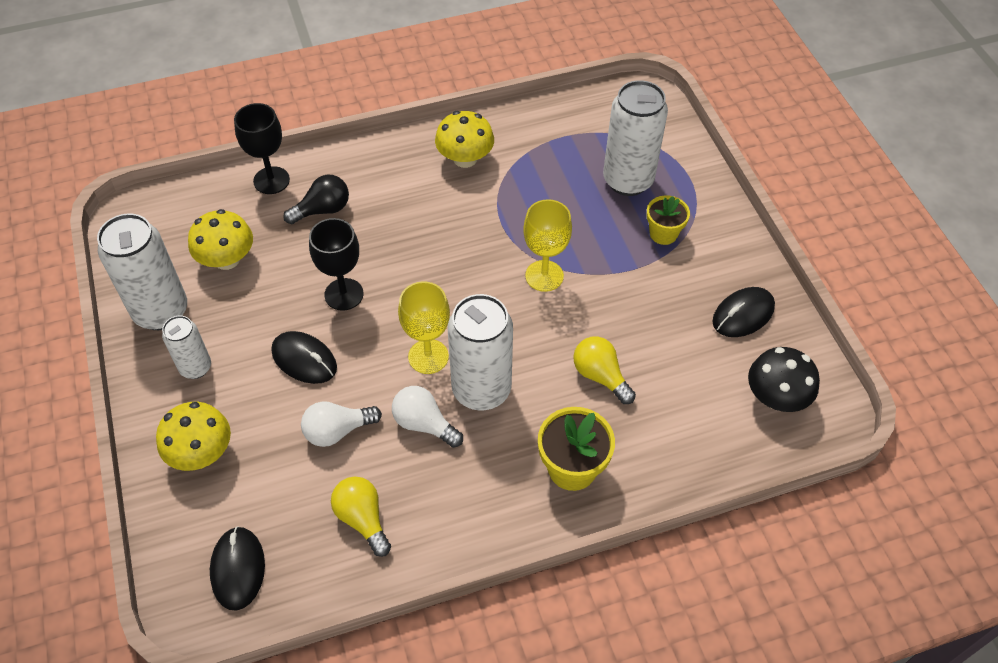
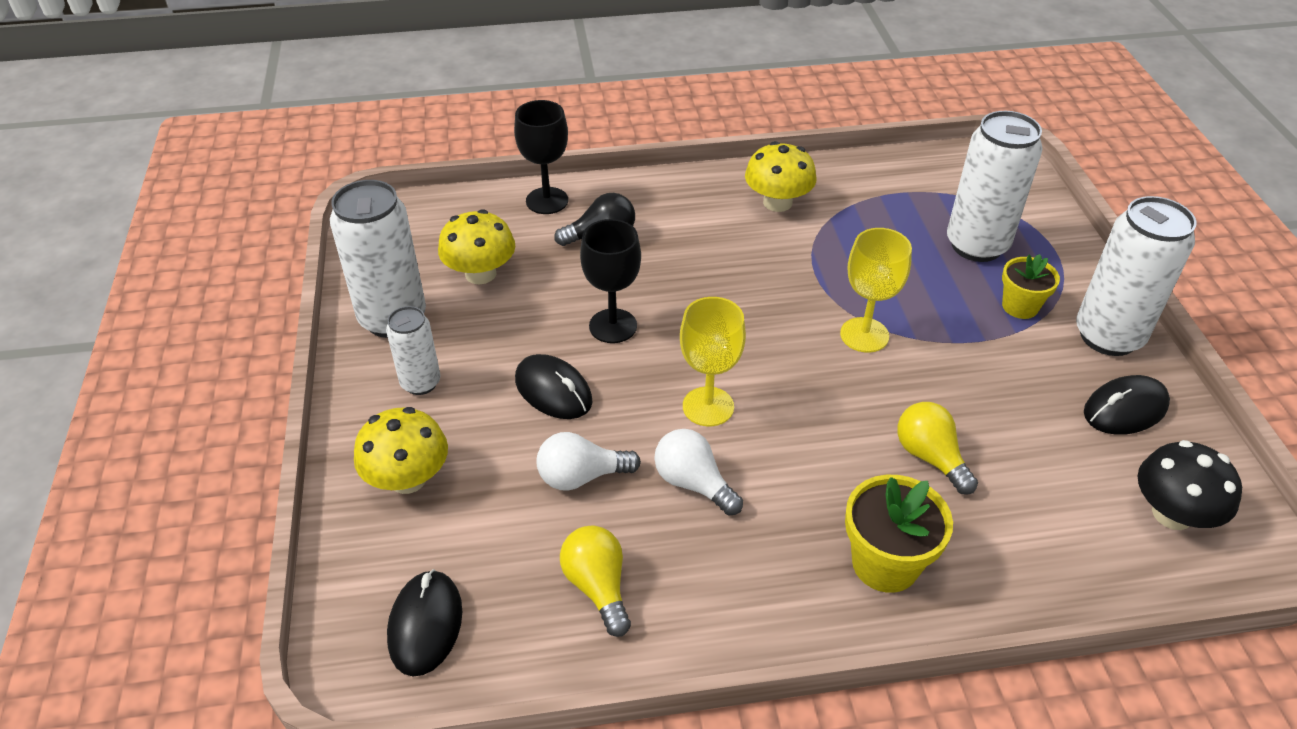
camera: 10 degrees right, 10 degrees down
(481, 390) = (772, 453): white can -> white can (1108, 336)

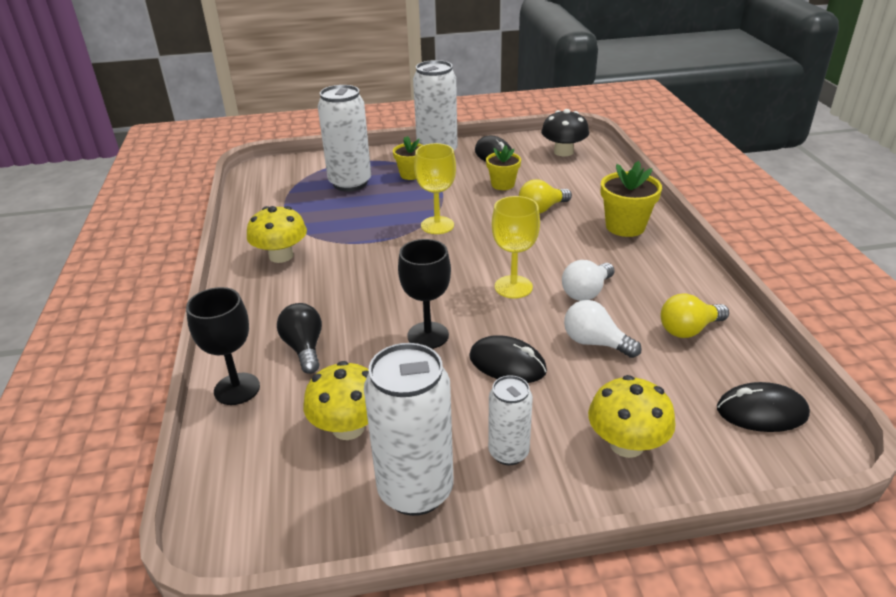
camera: 90 degrees left, 10 degrees down
(553, 390) = (507, 364): black mouse -> black mouse turned 75 degrees clockwise
(581, 476) = (595, 343): white light bulb -> white light bulb turned 135 degrees clockwise
(1009, 414) = (502, 184): none -> yellow flower pot

